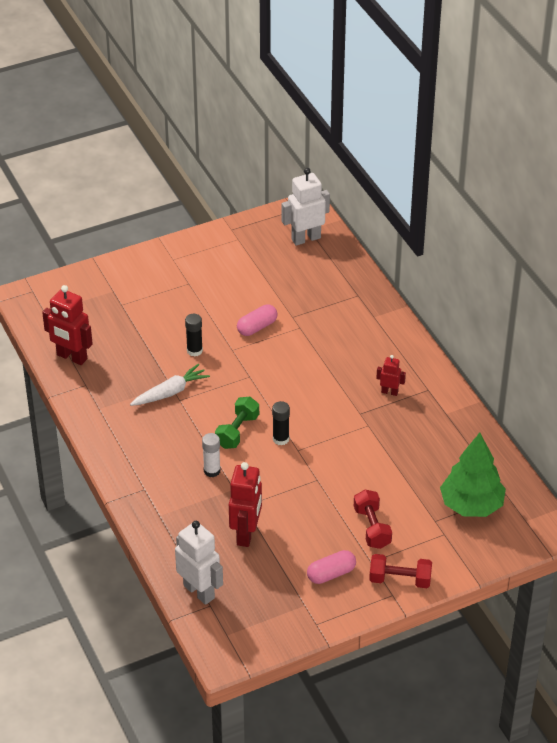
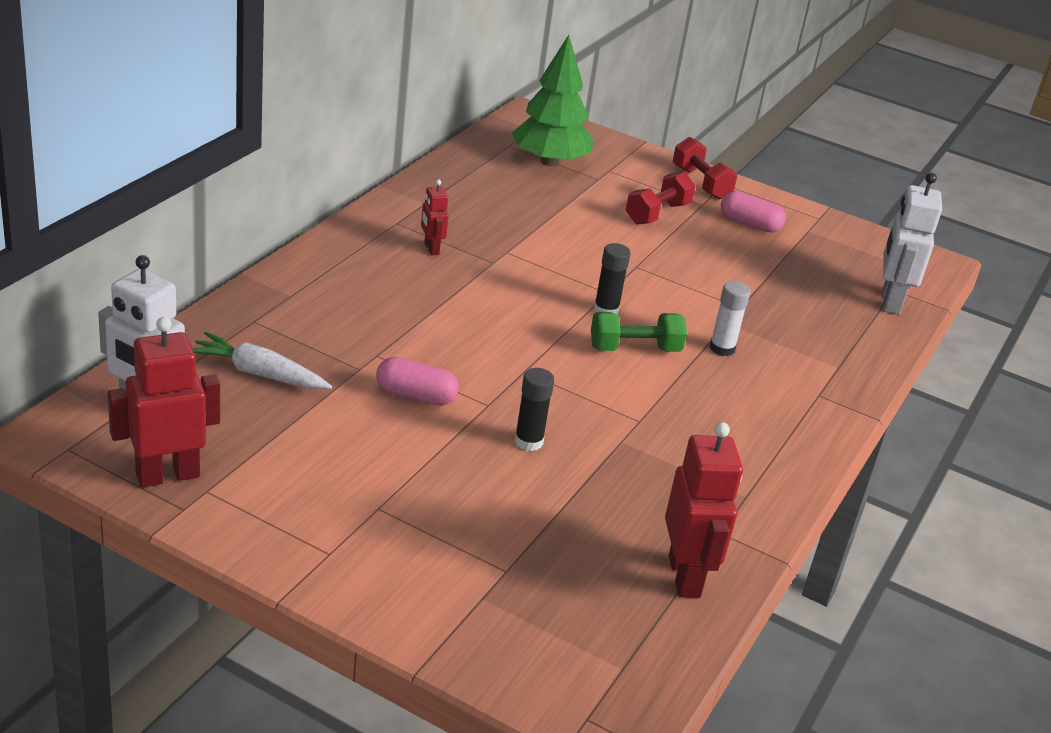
camera: 130 degrees left, 10 degrees down
(170, 392) = (636, 434): white carrot -> white carrot (259, 373)
(246, 534) = (776, 293): red robot -> red robot (167, 475)

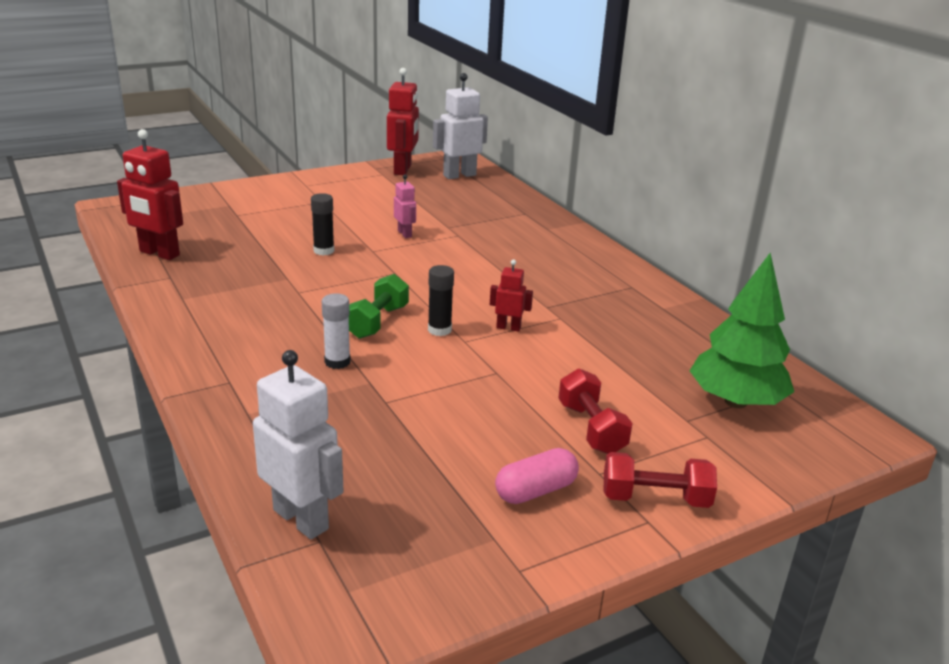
camera: 125 degrees right, 5 degrees down
(259, 373) = (468, 203): white carrot -> none
(415, 395) = (405, 234): pink capsule -> pink robot
(431, 249) = (582, 288): red robot -> red robot (508, 327)

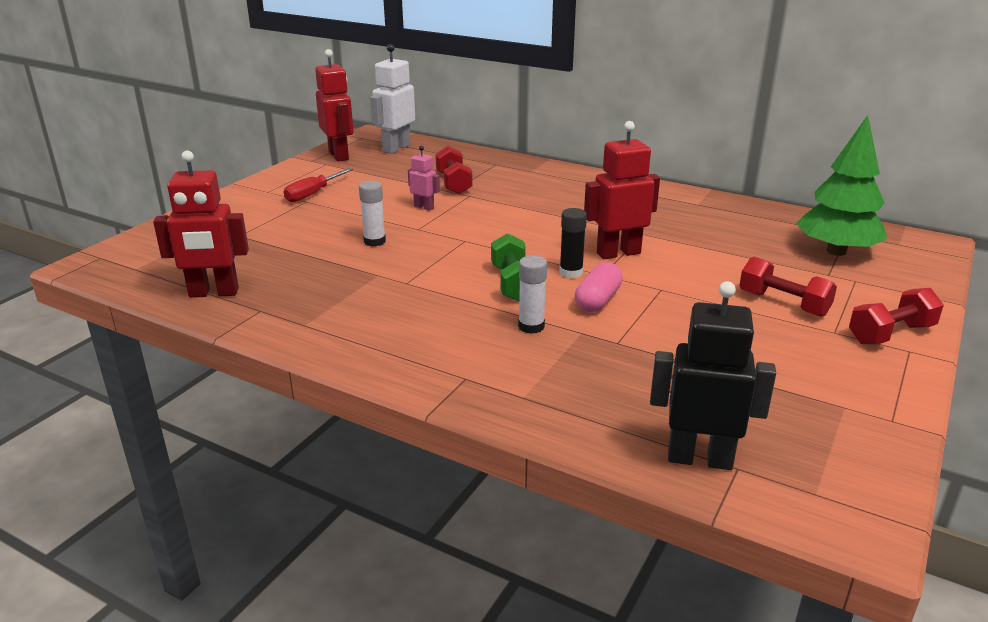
camera: 30 degrees left, 0 degrees up
(301, 519) = (699, 458): white robot -> black robot
(324, 251) = (374, 241): black glue stick -> white glue stick
(334, 197) = (312, 194): none -> red screwdriver
(460, 220) = (454, 183): none -> red dumbbell
(508, 327) = (618, 253): red robot -> red robot, size x1.89
(535, 491) = (817, 361): pink capsule -> pink capsule (598, 300)

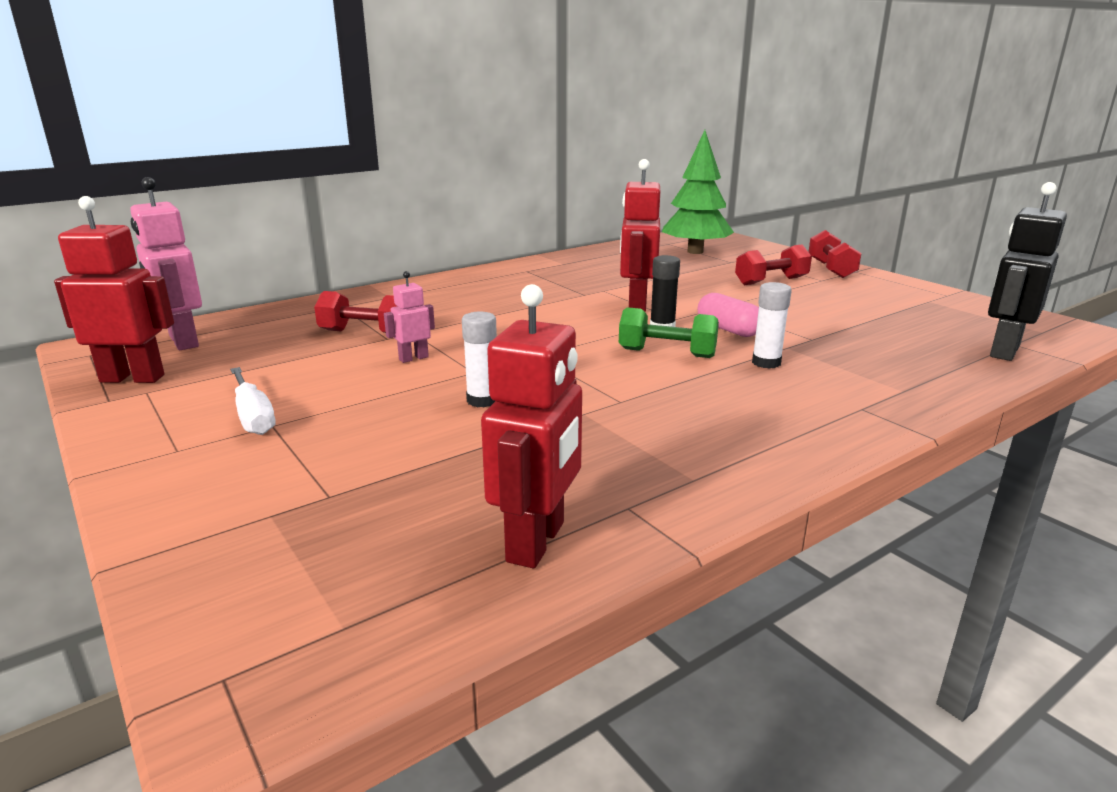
camera: 65 degrees left, 5 degrees down
(312, 194) = (253, 417): red screwdriver -> white screwdriver
(396, 148) = (183, 341): white robot -> pink robot

